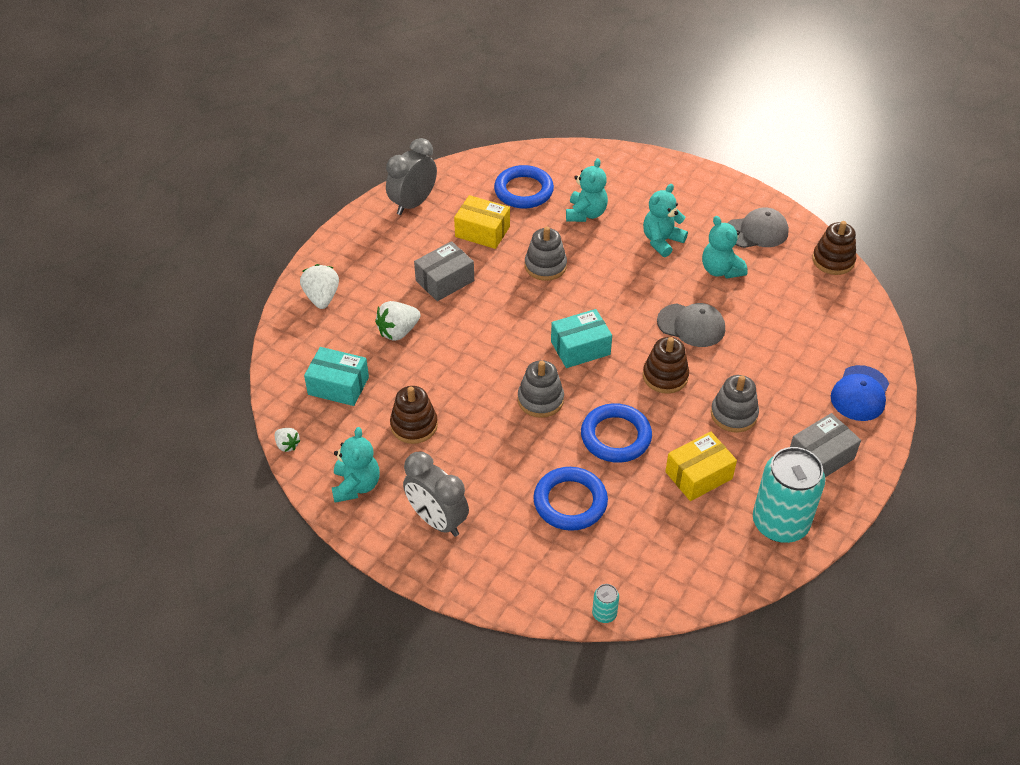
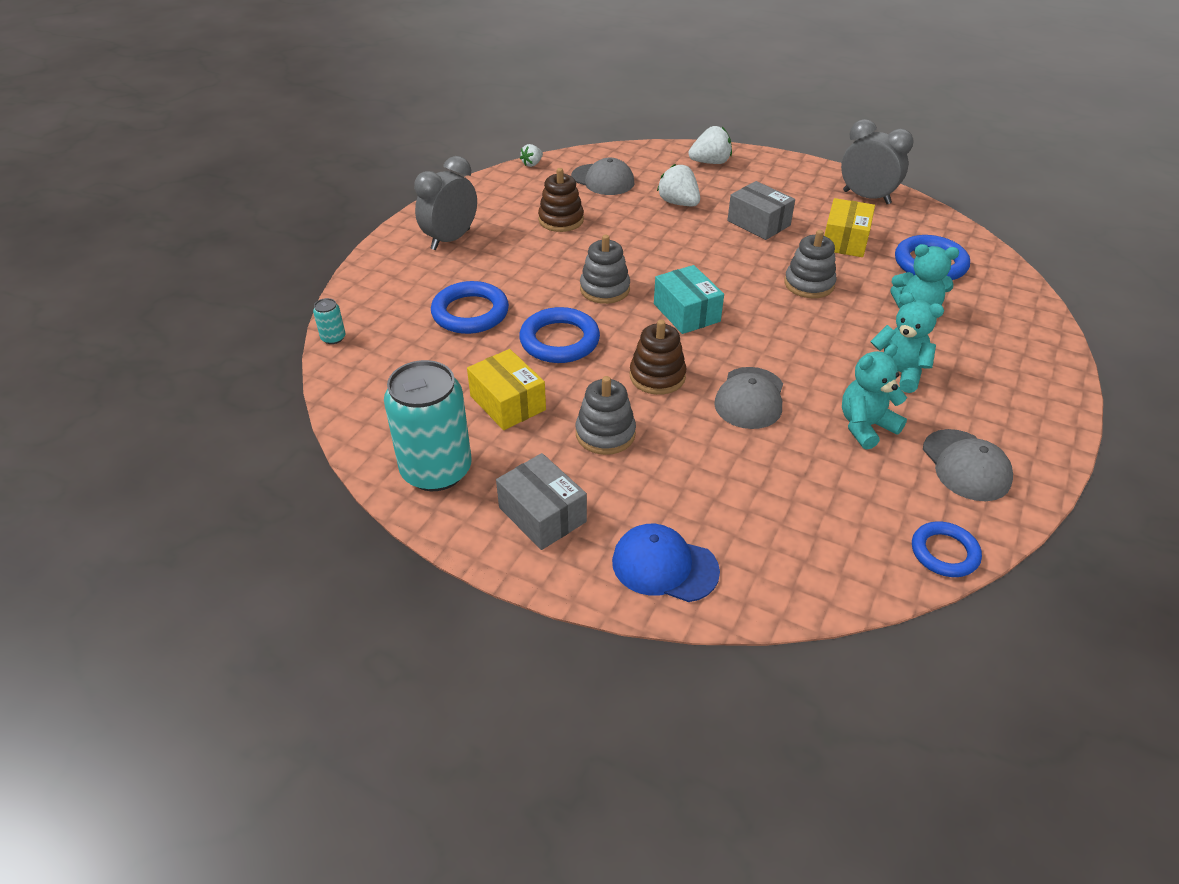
camera: 85 degrees right, 5 degrees down
(338, 386) = (603, 180): turquoise box -> grey cap
(356, 485) = (489, 198): turquoise teddy bear -> none
(833, 260) = (944, 552): brown stacking toy -> blue ring

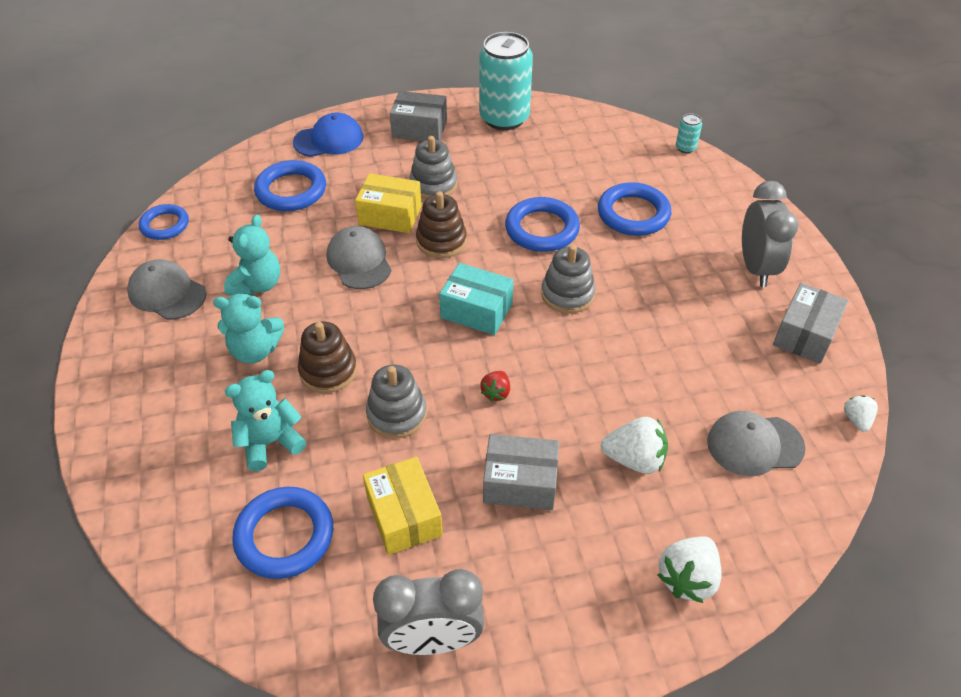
camera: 140 degrees right, 5 degrees up
(489, 200) = (805, 334): none -> grey box
(507, 403) = (517, 170): yellow box -> yellow box (390, 215)
(561, 220) = (707, 352): brown stacking toy -> brown stacking toy (328, 371)
(727, 264) = (496, 392): none -> red strawberry
(764, 515) = (291, 190): none -> blue ring

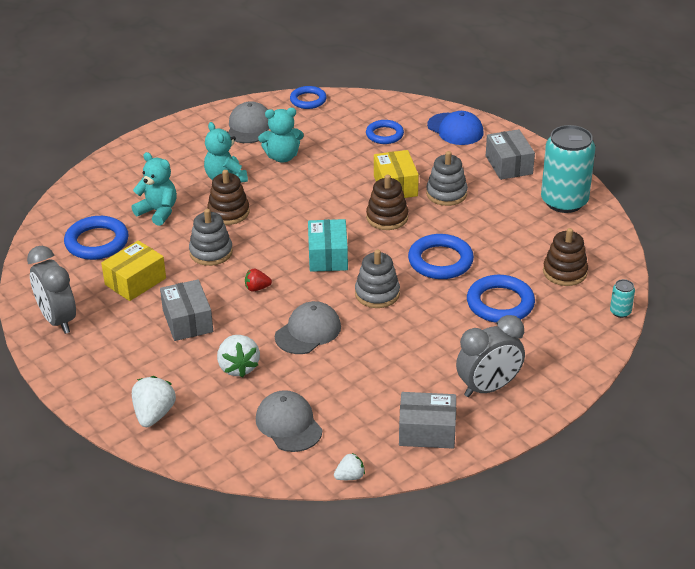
camera: 65 degrees right, 10 degrees down
(291, 190) = (384, 135): blue ring -> blue ring, size x0.66
(359, 261) = (337, 189): grey cap -> grey cap (308, 331)
(610, 157) = (565, 272): none -> brown stacking toy
(687, 578) = (154, 414): white strawberry -> white strawberry turned 90 degrees clockwise

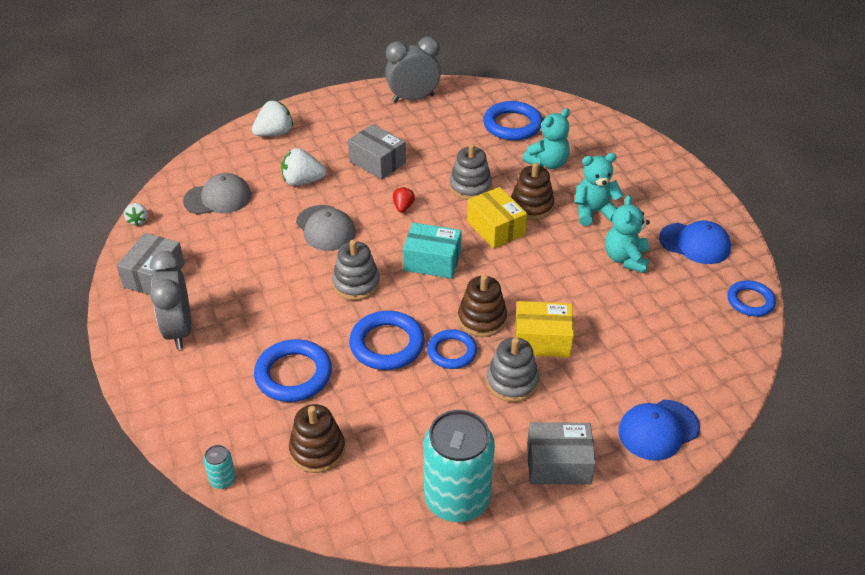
camera: 105 degrees right, 5 degrees up
(135, 281) = (446, 140): yellow box -> yellow box (495, 228)
(154, 414) = (274, 133): white strawberry -> white strawberry turned 60 degrees counterclockwise
(188, 321) = (377, 162): grey box -> grey box turned 45 degrees clockwise
(249, 126) = (695, 243): grey cap -> blue cap
(384, 135) = (657, 355): blue ring -> blue ring (452, 352)

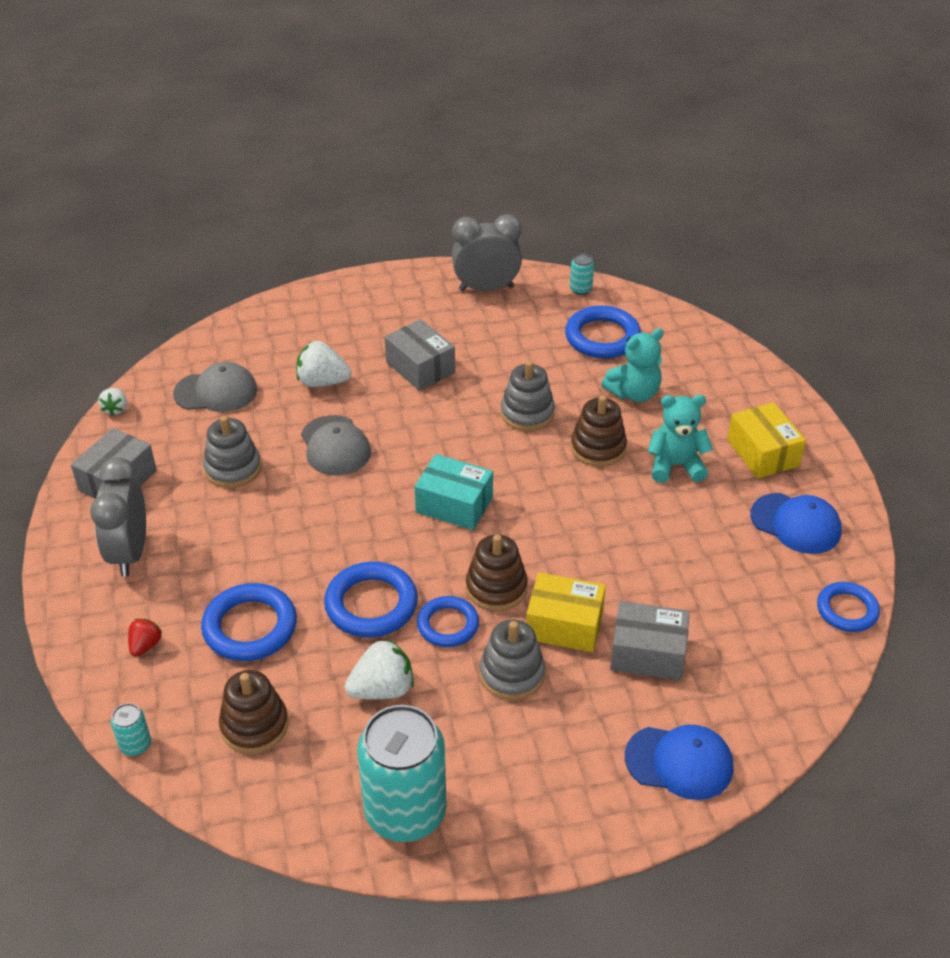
camera: 10 degrees right, 0 degrees up
(274, 133) = (304, 316): white strawberry -> white strawberry (382, 689)
(356, 284) = (354, 522): grey stacking toy -> grey stacking toy (233, 469)
(403, 207) = (437, 430): red strawberry -> red strawberry (145, 645)
(486, 92) = (580, 289): none -> turquoise can
(495, 228) = (545, 471): yellow box -> yellow box (762, 453)
(558, 464) = (541, 787): grey box -> grey box (647, 653)
(626, 259) = (699, 533): turquoise teddy bear -> none
(658, 430) = (679, 762): blue cap -> blue cap turned 150 degrees counterclockwise

